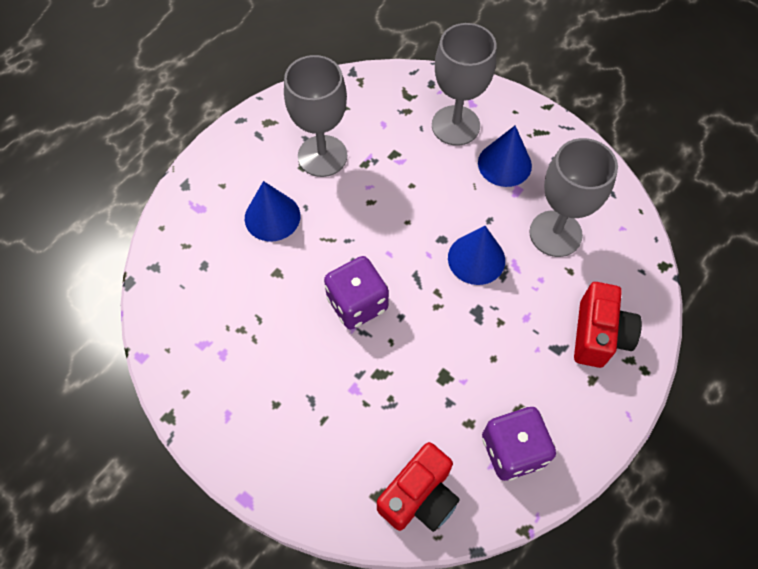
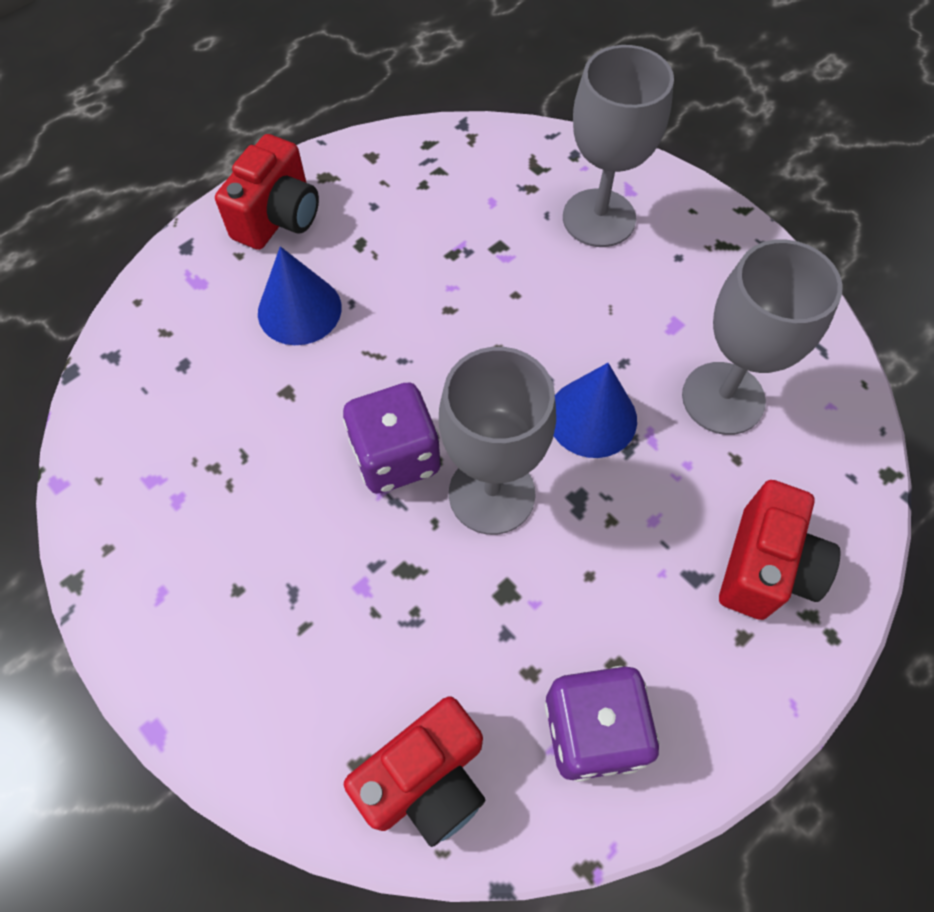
camera: 10 degrees right, 0 degrees up
(243, 155) = (278, 217): none -> red camera
(322, 156) = (392, 234): grey goblet -> grey goblet (491, 494)
(504, 164) = (662, 283): blue cone -> none

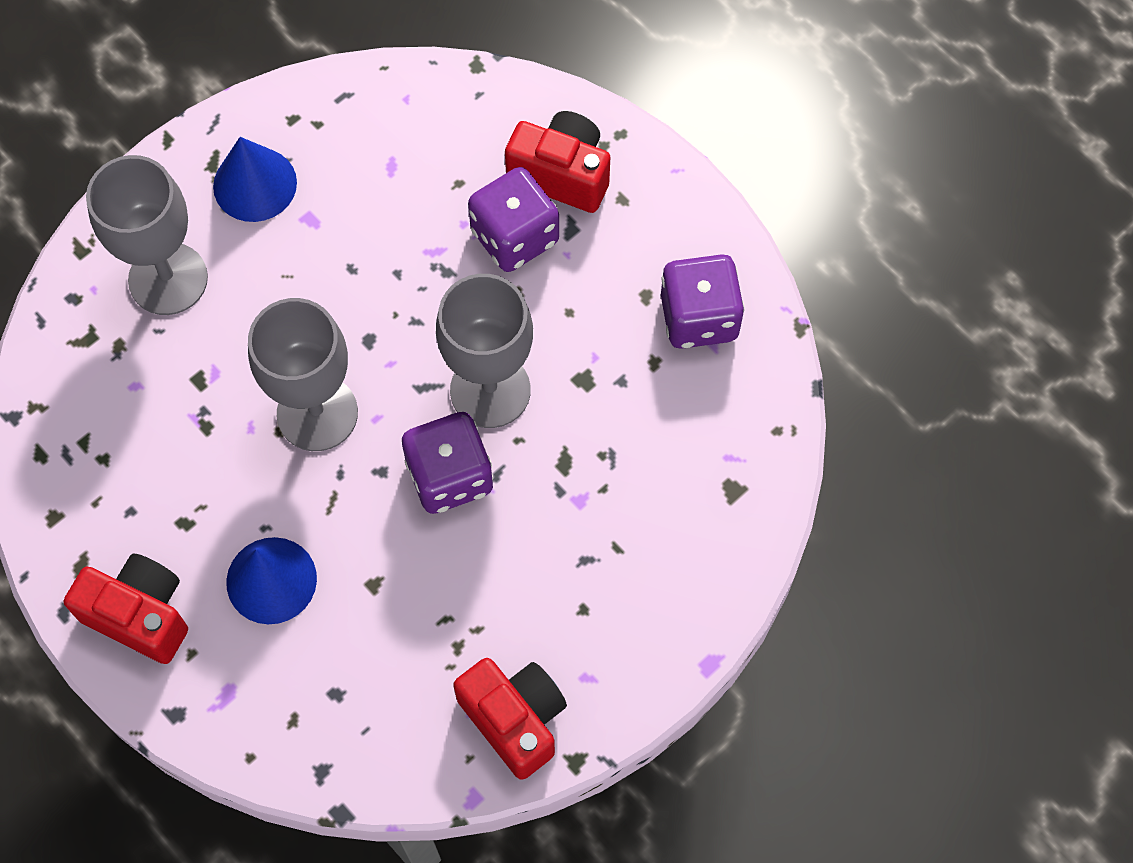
camera: 90 degrees left, 5 degrees up
(426, 779) = (740, 442): red camera -> red camera (514, 719)
(592, 417) = (412, 300): blue cone -> blue cone (255, 184)
(678, 516) = (514, 236): none -> purple dice
(723, 398) = (395, 186): grey goblet -> grey goblet (317, 413)

